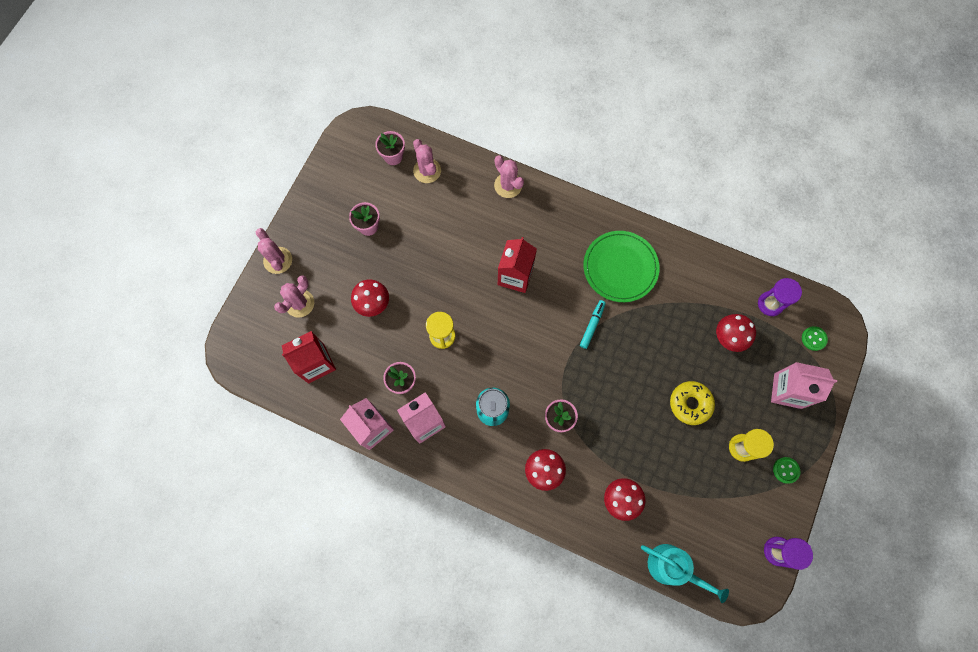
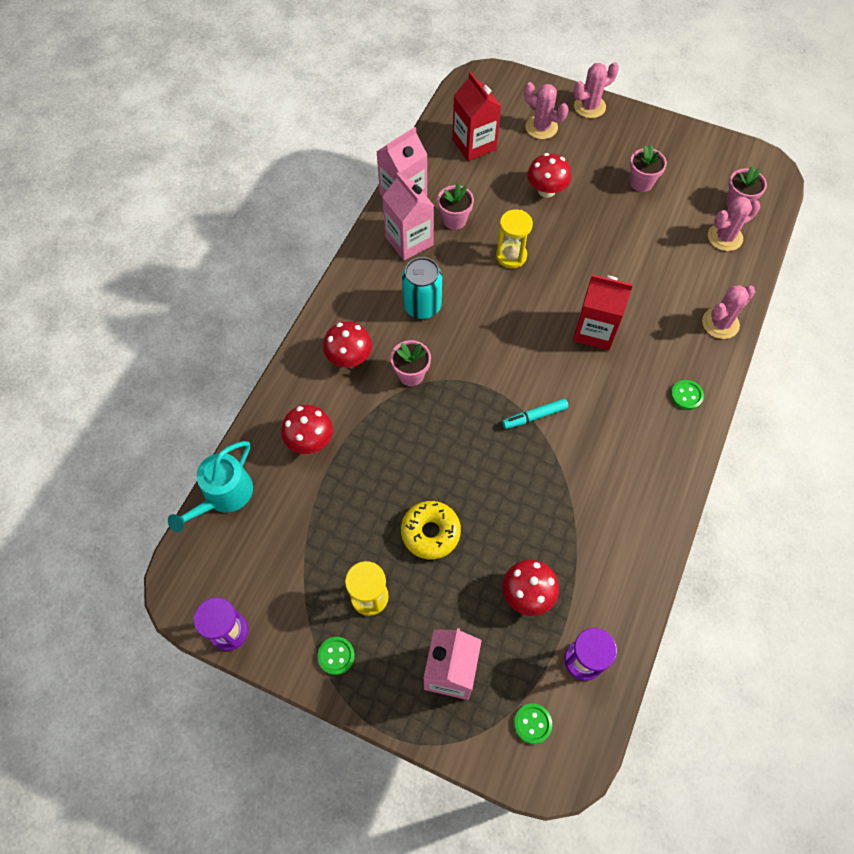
camera: 90 degrees right, 10 degrees down
(570, 217) = (686, 395): none -> green button
(592, 325) = (534, 416): turquoise marker -> turquoise marker turned 135 degrees clockwise
(620, 267) = (619, 454): green plate -> none

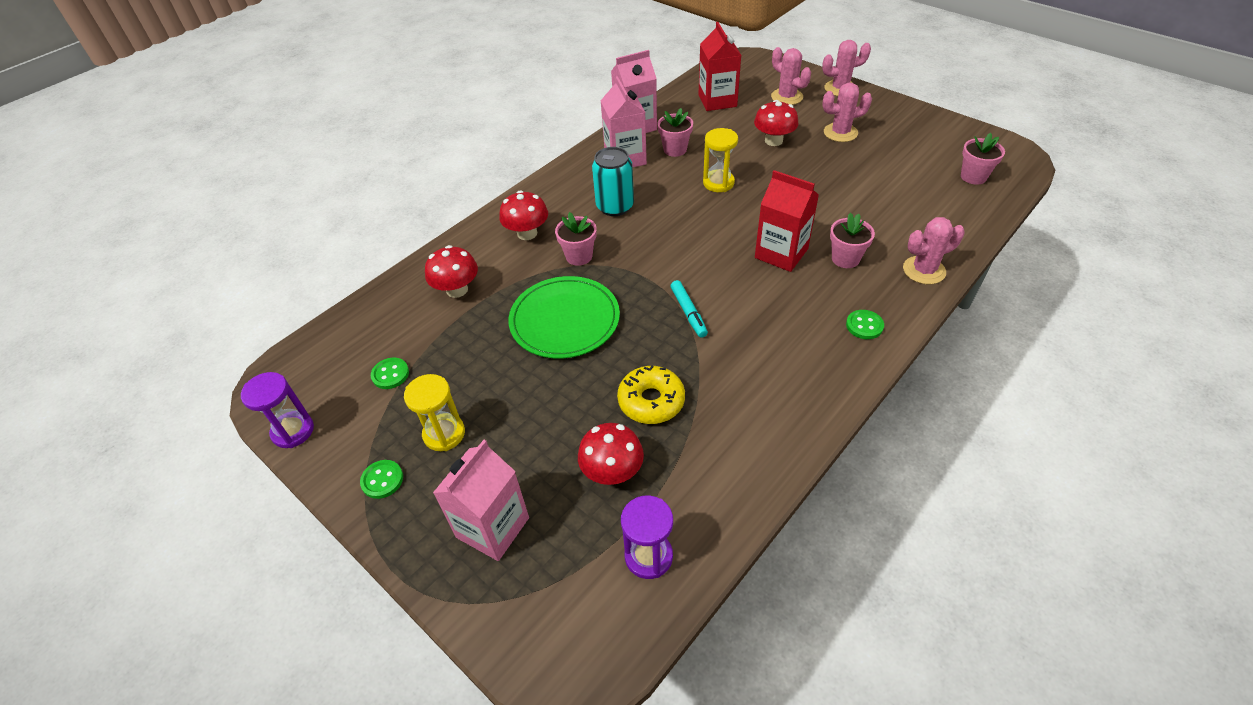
camera: 20 degrees right, 15 degrees down
(224, 495) = (355, 317): turquoise watering can -> none
(427, 451) = (564, 320): none -> green plate
(430, 532) = (534, 390): yellow donut -> yellow donut (651, 401)
(532, 723) = (560, 608): green button -> green button (390, 374)
(534, 416) = (688, 312): turquoise marker -> turquoise marker turned 105 degrees counterclockwise
(641, 183) = (873, 148): pink flower pot -> pink flower pot (845, 259)
(724, 237) = (951, 201): pink cactus -> pink cactus (840, 133)

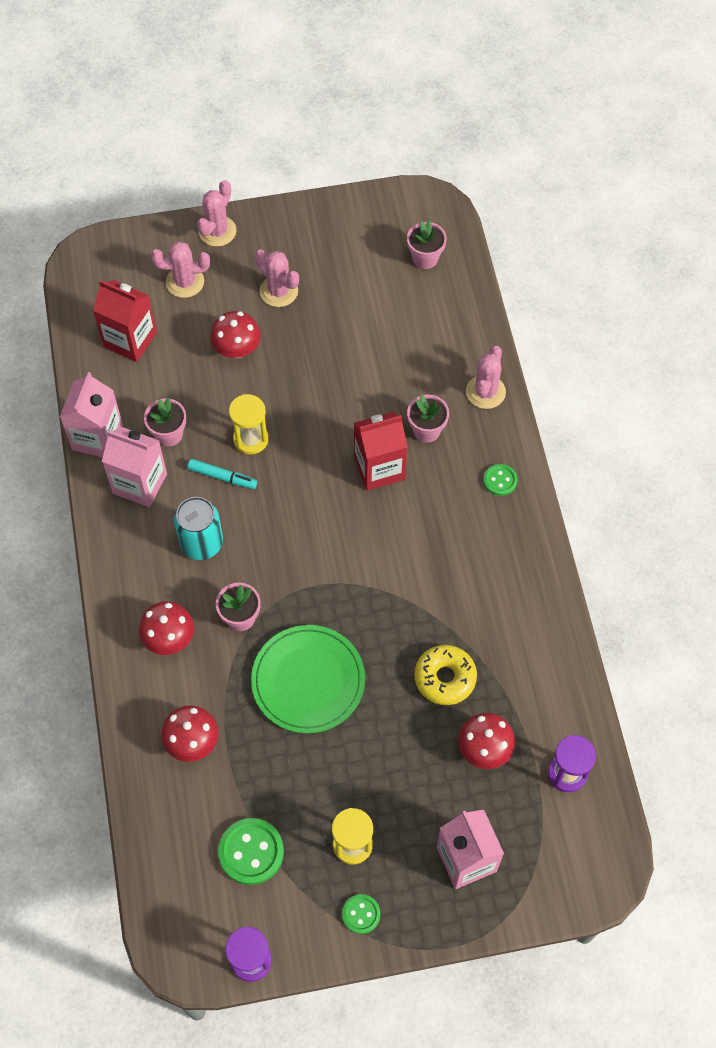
camera: 55 degrees left, 15 degrees up
(390, 374) = (251, 852): green button -> green button, size x1.73
(688, 312) = (381, 585): turquoise marker -> turquoise marker (222, 477)
(840, 133) = (278, 291): pink cactus -> pink cactus turned 75 degrees counterclockwise

